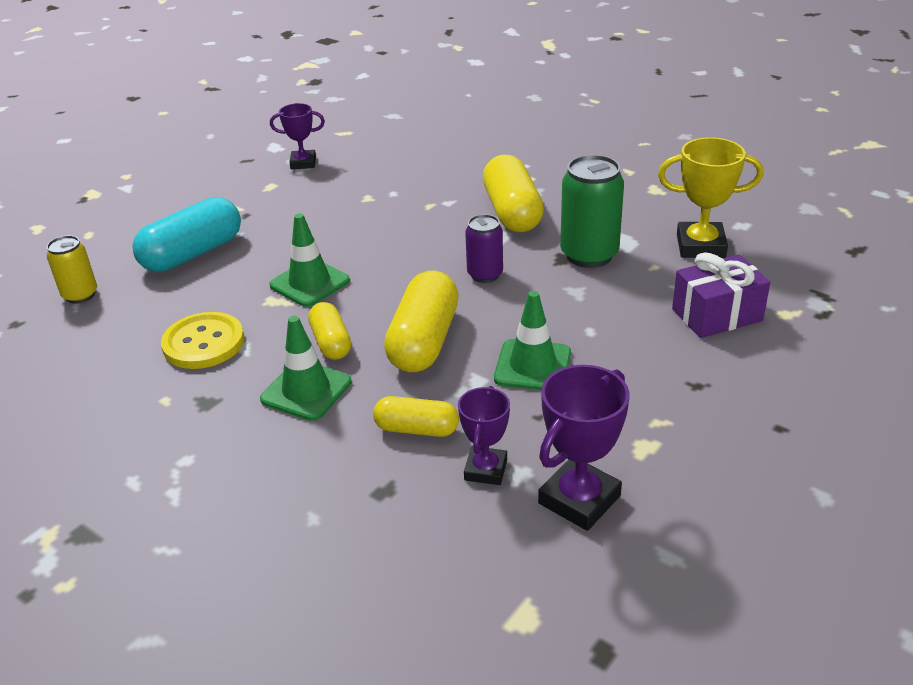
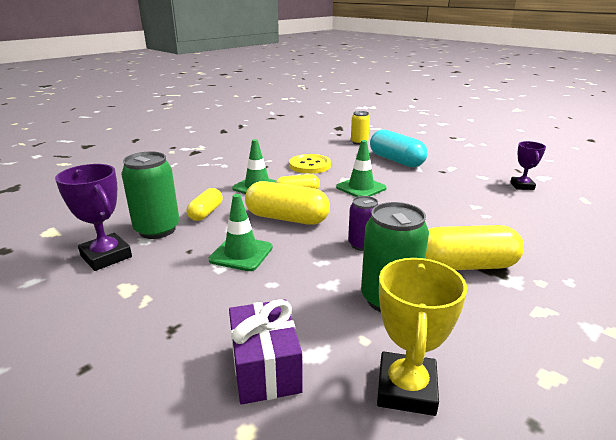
camera: 95 degrees right, 10 degrees down
(485, 470) = (157, 230): purple trophy -> green can

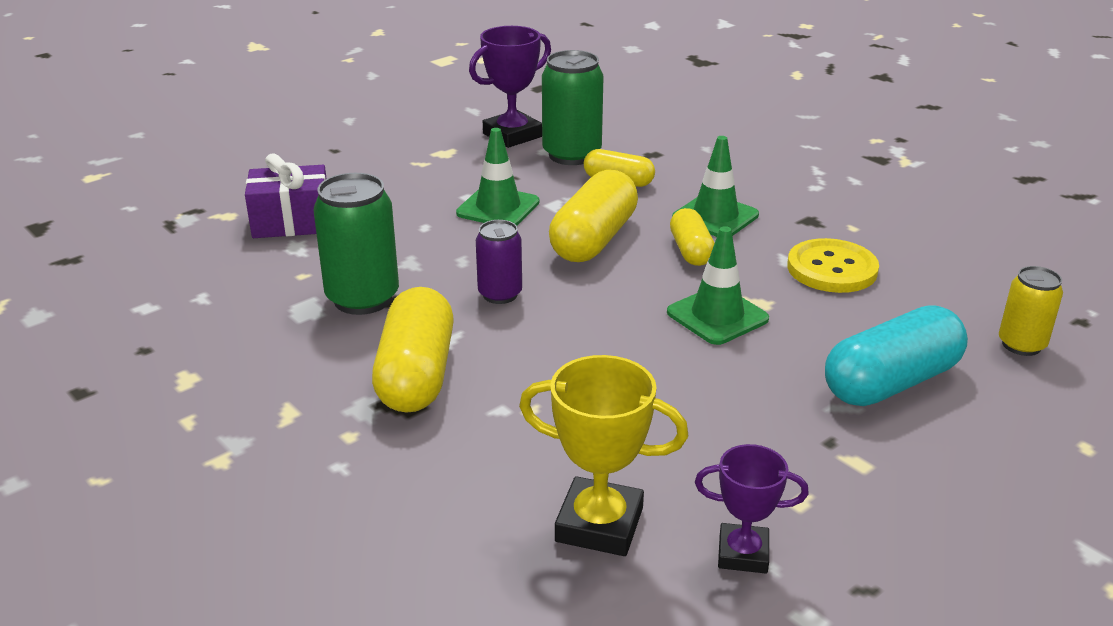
camera: 95 degrees right, 5 degrees up
(406, 389) = (225, 289): yellow trophy -> yellow trophy (599, 524)

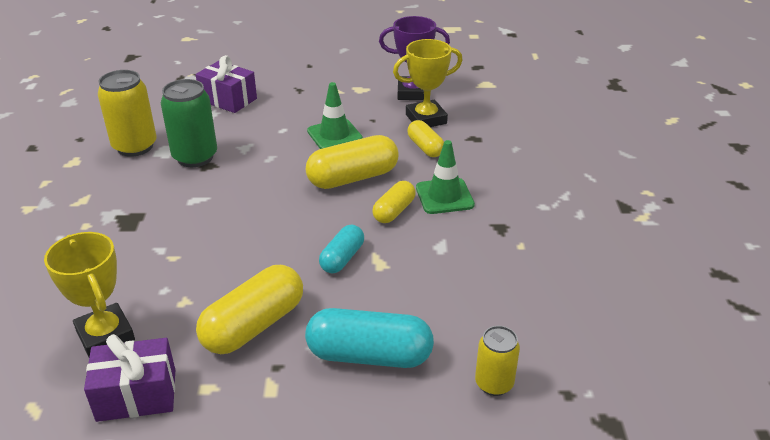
camera: 40 degrees right, 5 degrees up
(252, 323) = (135, 146): none -> yellow can
(416, 375) = (155, 210): yellow capsule -> yellow capsule (254, 325)
(500, 294) = (256, 186): purple can -> none
(571, 155) = (426, 119): green can -> yellow trophy
(717, 316) = (342, 258): green traffic cone -> turquoise capsule
(743, 553) = (136, 395): purple trophy -> purple gift
(832, 269) = (458, 265): yellow button -> none

